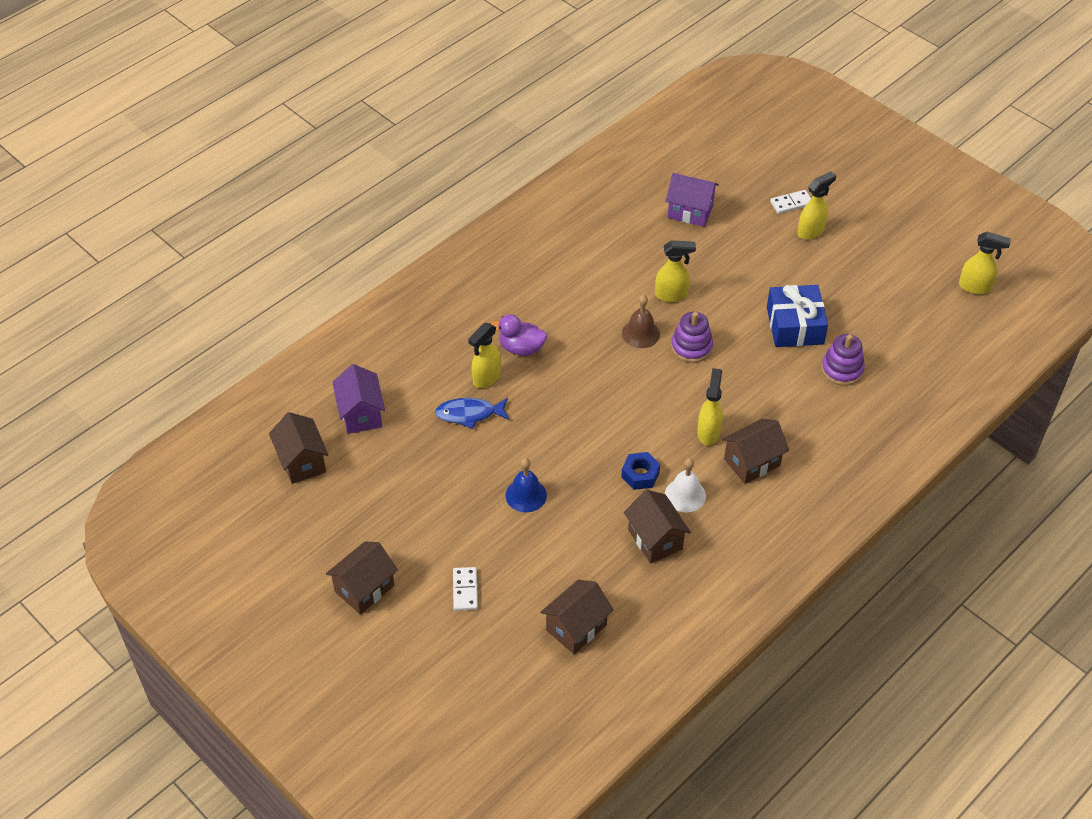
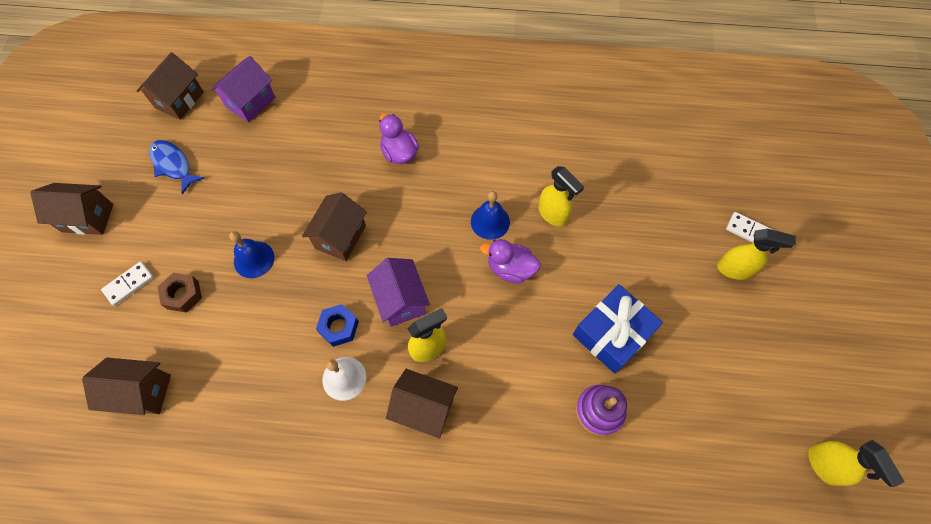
camera: 50 degrees right, 15 degrees up
(469, 414) = (305, 166): blue fish -> blue fish (173, 165)
(486, 378) = (349, 151): yellow spray bottle -> none
(512, 558) = (183, 295): none -> brown nut
(640, 333) = (490, 221): brown bell -> blue bell
(655, 539) = (278, 388): brown house -> brown house (340, 237)
(690, 211) = (656, 164): purple house -> purple house (401, 300)
(691, 347) = (510, 269): purple stacking toy -> purple duck

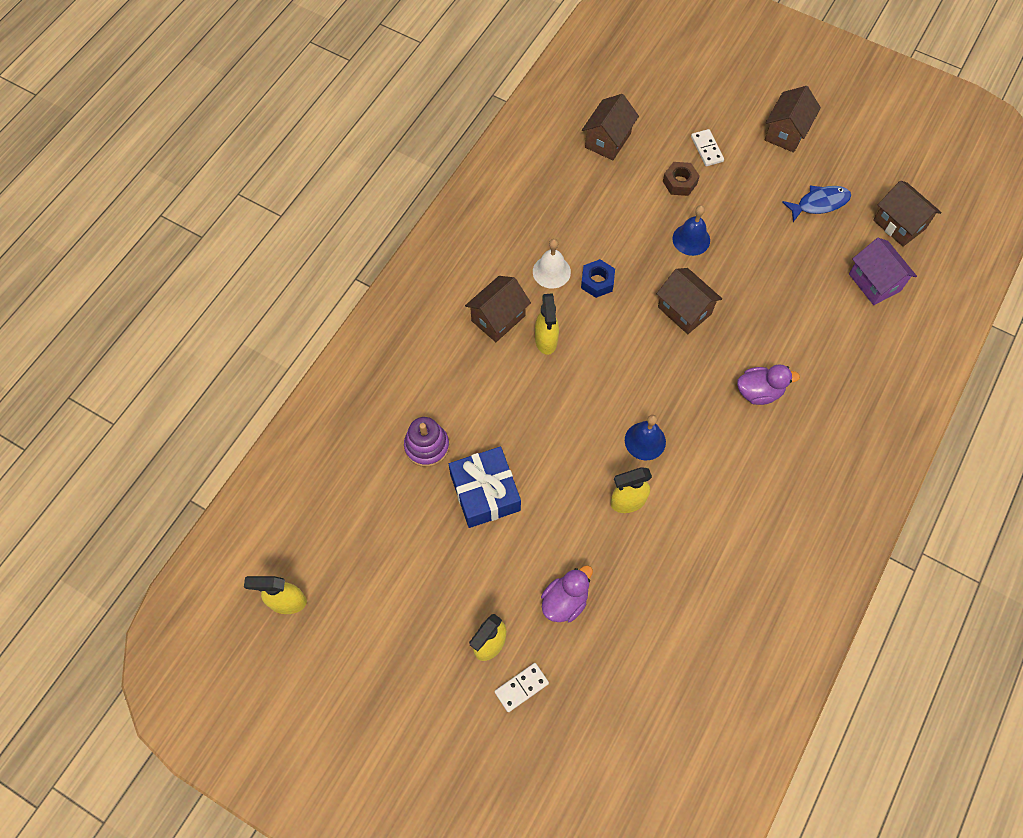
camera: 115 degrees right, 0 degrees up
(401, 300) = (599, 336): purple house -> none
(510, 269) = (588, 436): purple duck -> purple duck (565, 601)

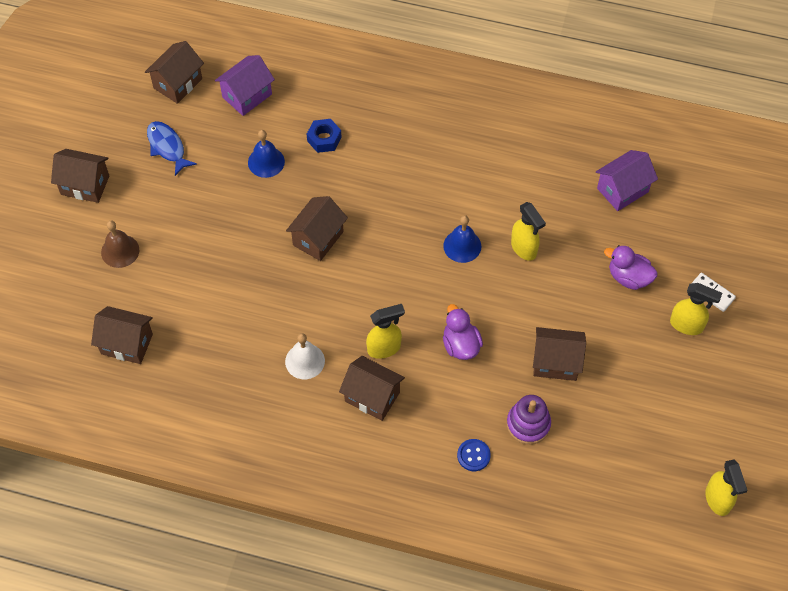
camera: 105 degrees left, 5 degrees down
(411, 389) = (473, 455): none -> blue button
(485, 492) = (555, 362): blue gift -> brown house
(597, 282) = (306, 318): blue nut -> blue nut (324, 139)
(679, 182) = (168, 268): brown nut -> none
(680, 634) = (622, 190): none -> purple house
(691, 239) = (235, 246): blue bell -> blue bell (266, 162)
(706, 149) = (120, 251): white domino -> brown bell
(759, 392) = (386, 167): purple duck -> purple duck (460, 345)

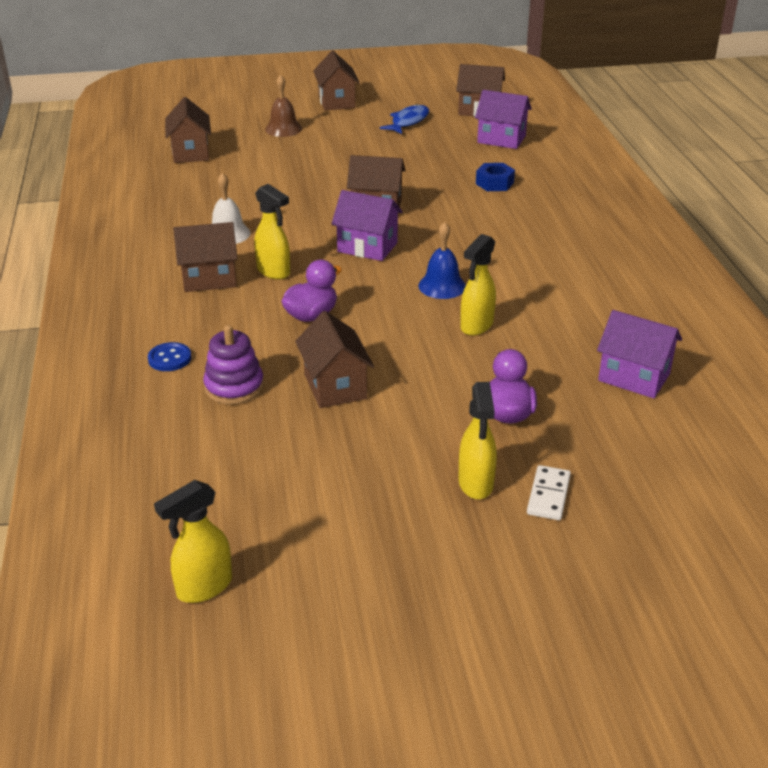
camera: 65 degrees right, 25 degrees down
(266, 162) = (438, 164): blue bell -> none
(372, 397) = (209, 279): brown house -> brown house turned 75 degrees clockwise
(380, 270) = (367, 247): none -> purple house

